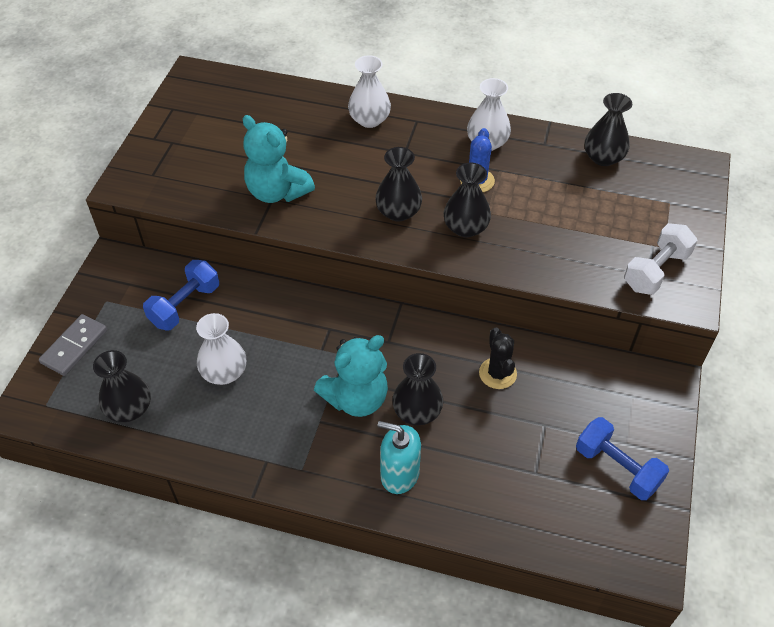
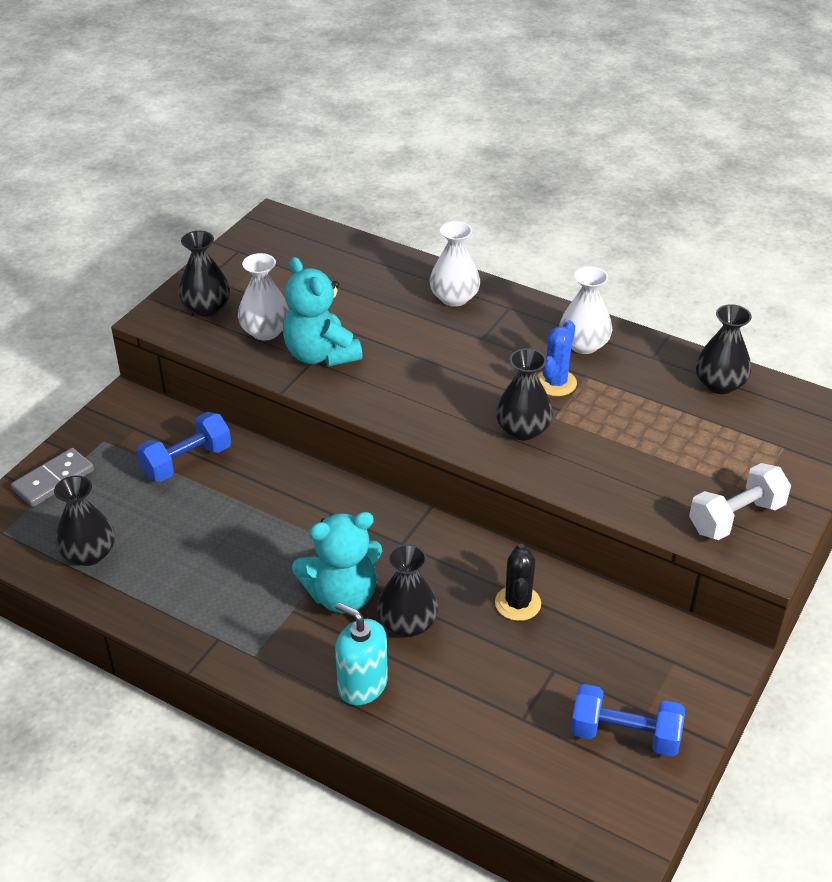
camera: 15 degrees right, 10 degrees down
(224, 372) = (205, 538): white vase -> white vase (265, 331)
(398, 212) = (450, 399): black vase -> black vase (206, 308)
(617, 468) = (624, 735): blue dumbbell -> blue dumbbell turned 45 degrees counterclockwise

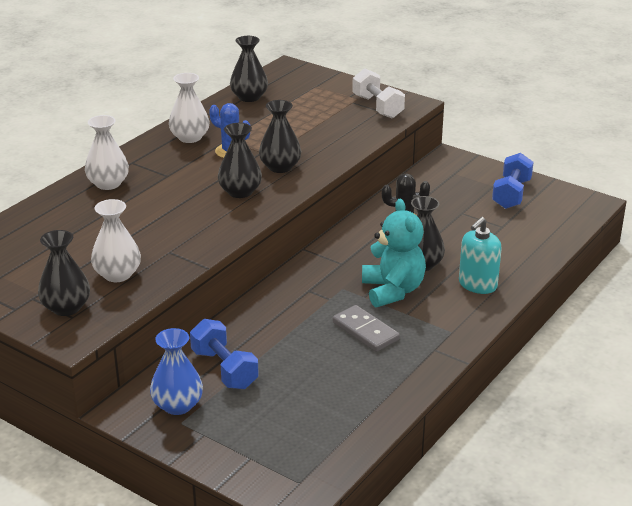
camera: 85 degrees left, 10 degrees down
(53, 480) = (231, 453): grey domino -> grey domino (365, 331)
(89, 554) = (334, 423): black vase -> black vase (240, 192)
(130, 435) = (177, 405): none -> blue vase
(320, 354) = (162, 247): turquoise teddy bear -> none

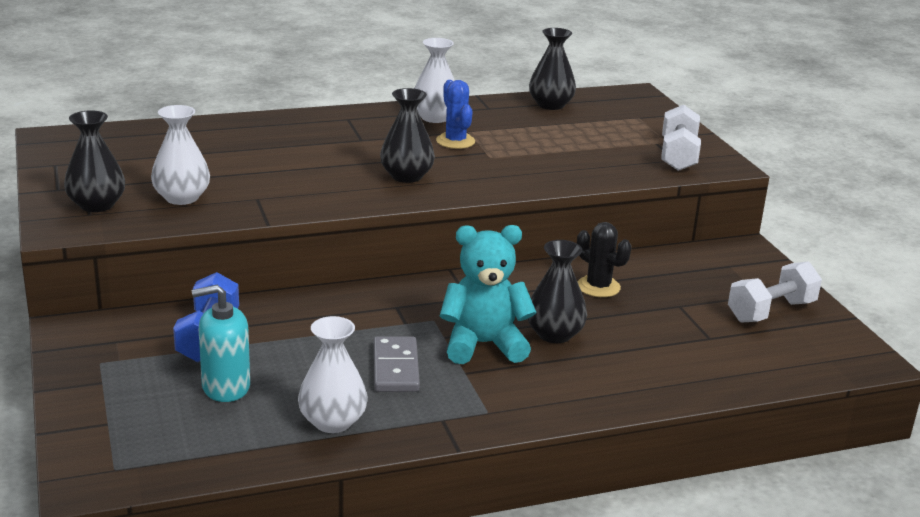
camera: 35 degrees right, 5 degrees down
(108, 184) = (298, 127): white vase -> white vase (332, 421)
(177, 405) = (120, 347): blue vase -> none
(280, 167) = (482, 170): black vase -> none
(392, 291) = (483, 345): turquoise teddy bear -> turquoise teddy bear turned 120 degrees counterclockwise
(477, 285) = (589, 381): turquoise soap dispenser -> turquoise soap dispenser (225, 387)
(511, 194) = (771, 311): blue dumbbell -> white dumbbell

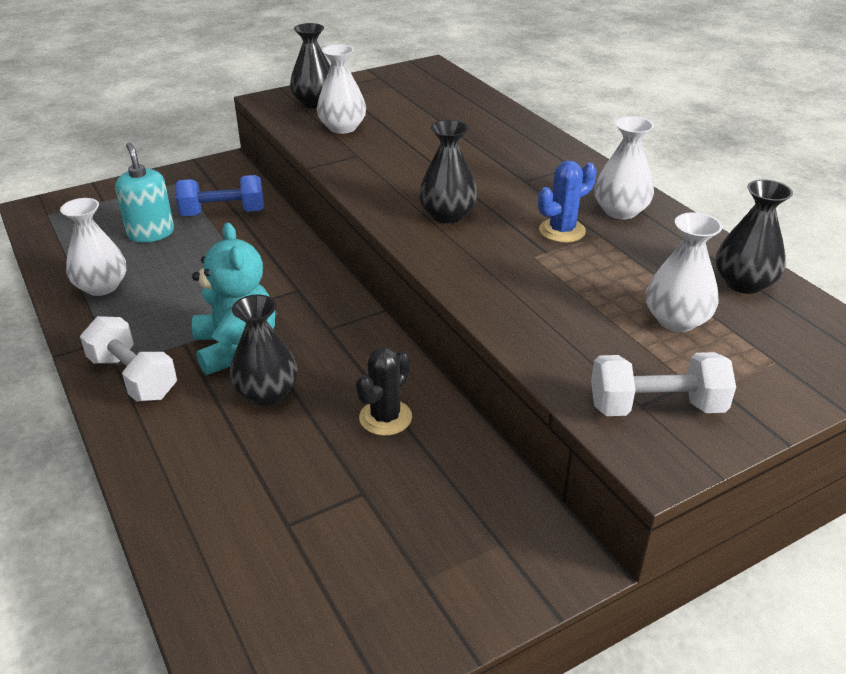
camera: 80 degrees right, 10 degrees up
(395, 368) = (187, 304): grey domino -> none
(588, 131) = (676, 320): none -> white vase
(771, 311) = (375, 592): white dumbbell -> white dumbbell (133, 377)

